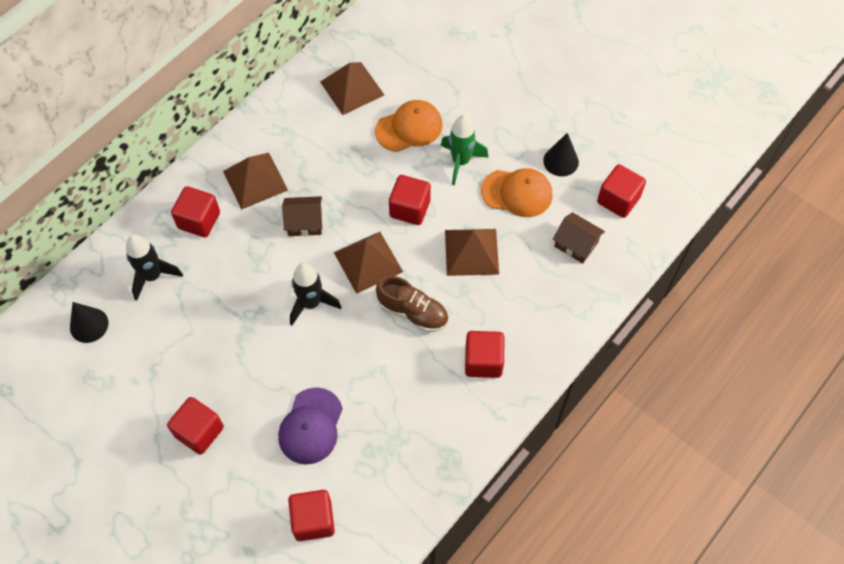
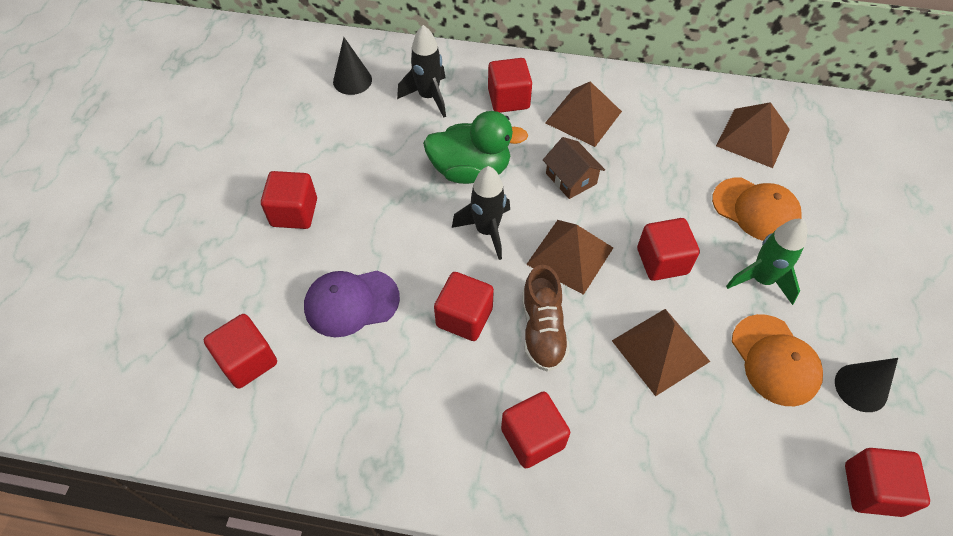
camera: 60 degrees right, 5 degrees down
(249, 285) = (470, 170): none -> green duck
(372, 356) = (464, 317): none -> red cube
(576, 244) = (766, 467): brown house -> none

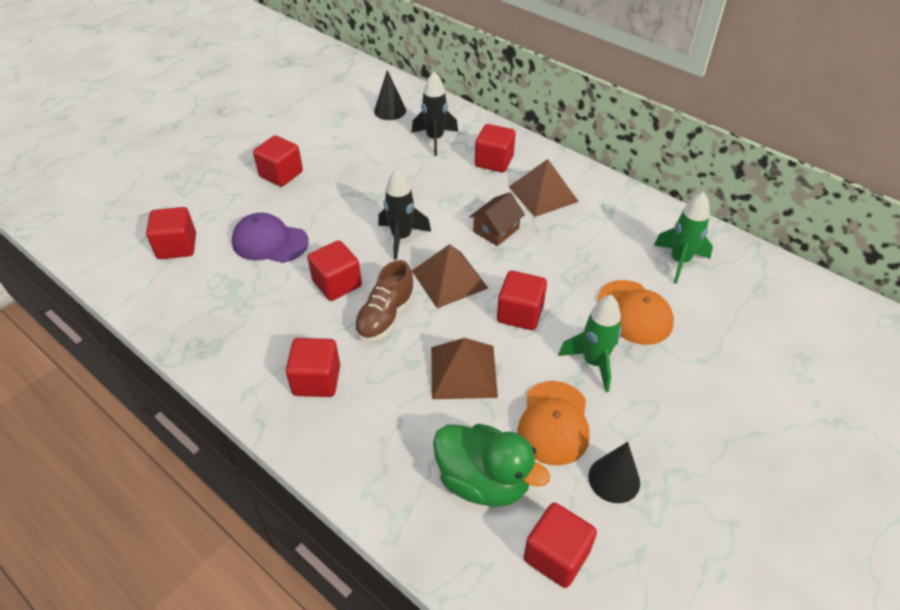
camera: 30 degrees right, 10 degrees down
(470, 170) = (424, 195): green duck -> green duck (483, 481)
(571, 178) = (496, 230): brown house -> brown house turned 45 degrees clockwise
(753, 137) = (679, 261): brown pyramid -> green rocket

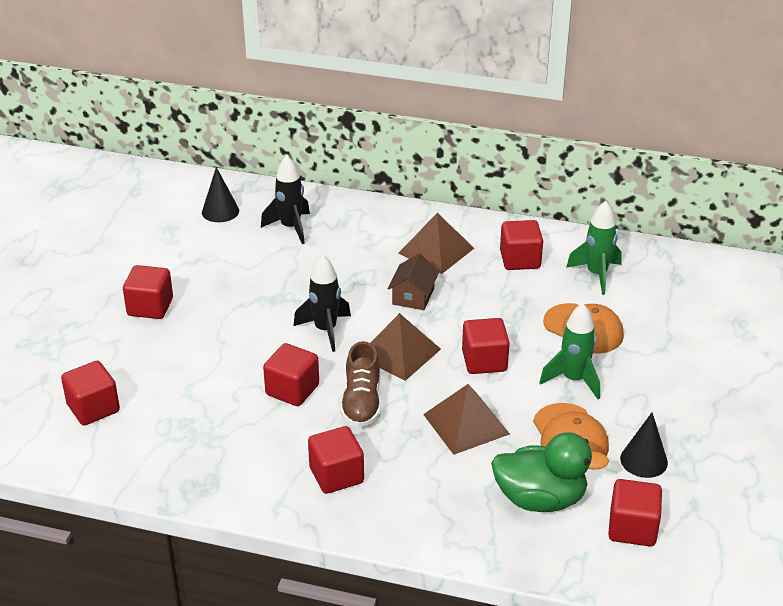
camera: 25 degrees left, 10 degrees down
(270, 242) = (192, 374): purple cap -> none
(494, 161) = (367, 233): red cube -> red cube (520, 260)

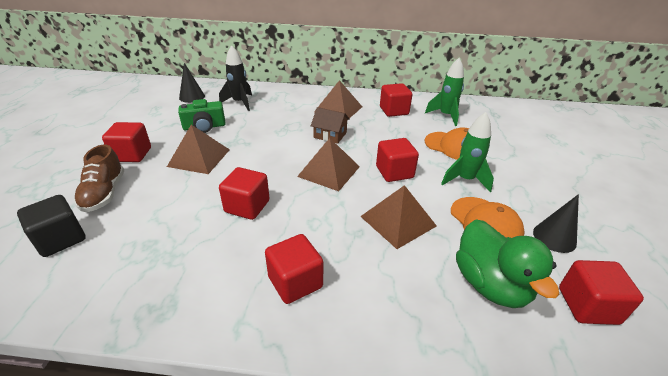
camera: 10 degrees left, 0 degrees up
(93, 408) = (61, 239): red cube -> black cube
(235, 318) = (199, 157): none -> brown pyramid
(240, 269) = (204, 127): none -> green camera
(325, 330) = (270, 160): black rocket -> none
(361, 403) = (307, 212): brown shoe -> brown shoe (104, 193)
(413, 296) = (330, 135): brown house -> brown house turned 75 degrees counterclockwise
(540, 499) = (490, 284): green duck -> green duck turned 75 degrees clockwise

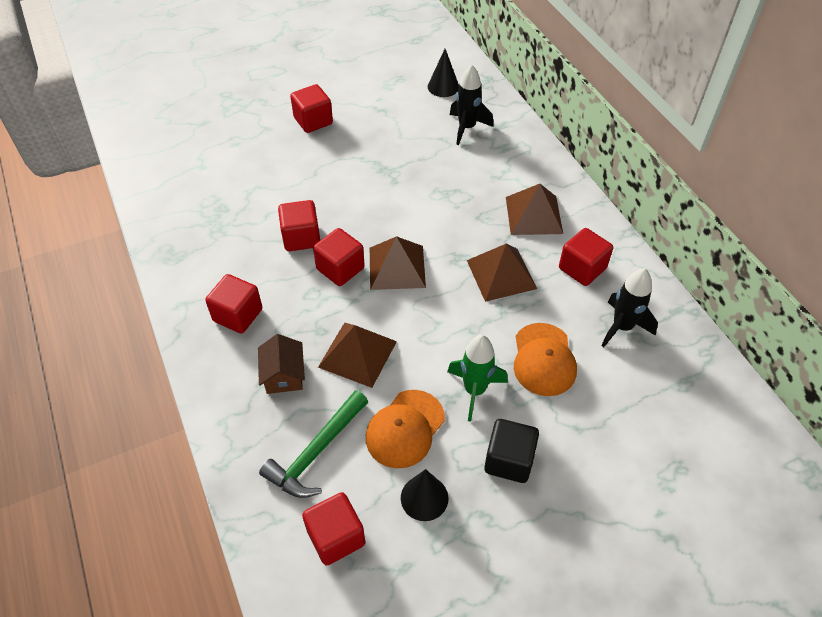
camera: 60 degrees right, 15 degrees up
(61, 239) = (196, 160): black cube -> black cube (509, 460)
(104, 193) = (254, 144): brown shoe -> none
(199, 157) = (343, 164): brown pyramid -> brown pyramid (501, 274)
(204, 127) = (395, 134): green camera -> none
(330, 135) = (467, 235): brown house -> brown house (284, 375)
(394, 172) = (438, 321): red cube -> red cube (340, 269)
(445, 116) = (622, 327): green rocket -> black rocket
(490, 284) = (316, 452): green duck -> green hammer

